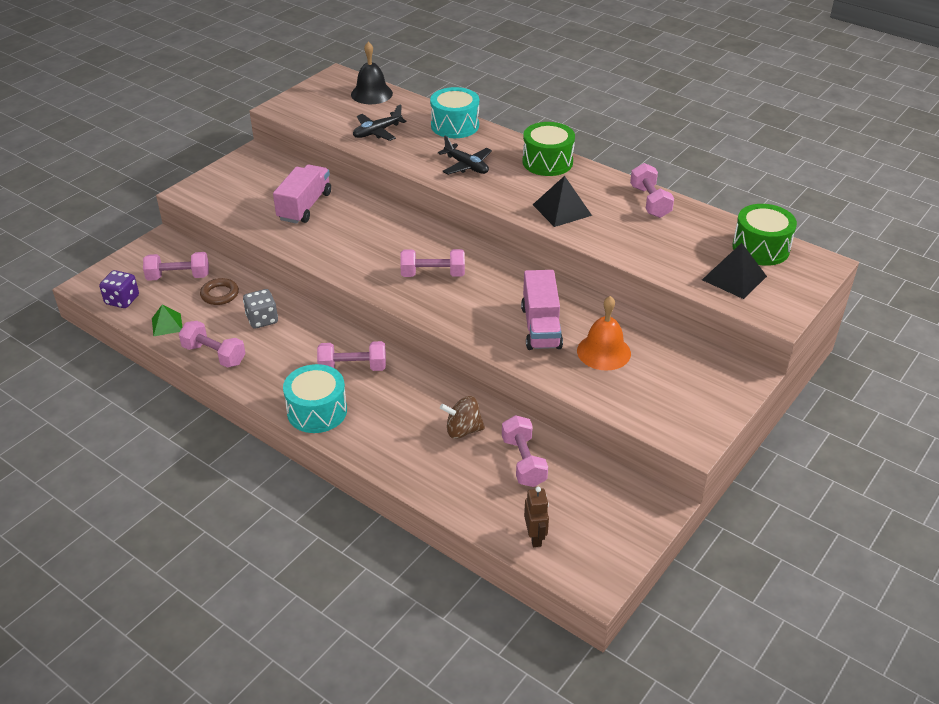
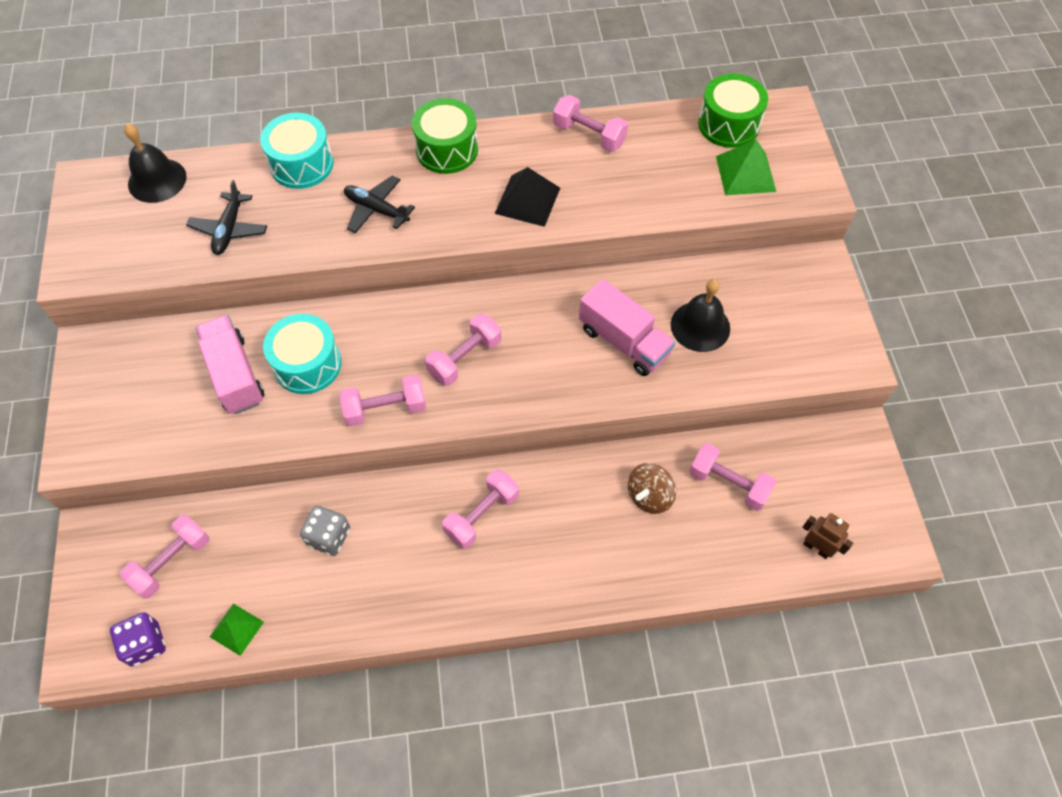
camera: 45 degrees left, 20 degrees up
(214, 355) = (333, 620): pink dumbbell -> pink dumbbell (386, 409)
(220, 294) = (246, 545): brown ring -> none
(317, 411) = (508, 591): turquoise drum -> turquoise drum (307, 364)
(466, 166) = (376, 210): black plane -> black plane turned 150 degrees counterclockwise
(603, 352) = (700, 326): orange bell -> black bell
(734, 278) = (745, 173): black pyramid -> green pyramid

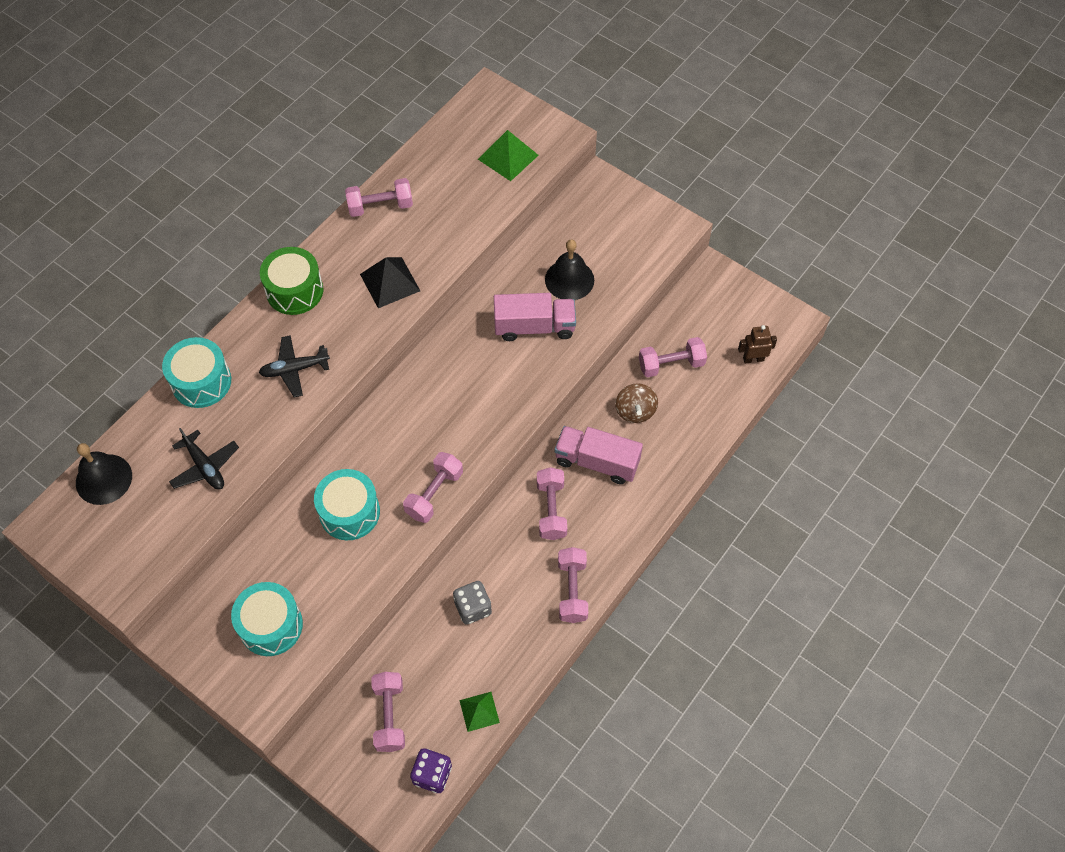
camera: 45 degrees left, 0 degrees up
(154, 400) = (271, 625): none -> turquoise drum
(235, 375) = (308, 561): pink truck -> pink truck (597, 462)
(465, 358) = (448, 420): pink dumbbell -> pink dumbbell (572, 590)
(728, 124) = (463, 131): green drum -> none

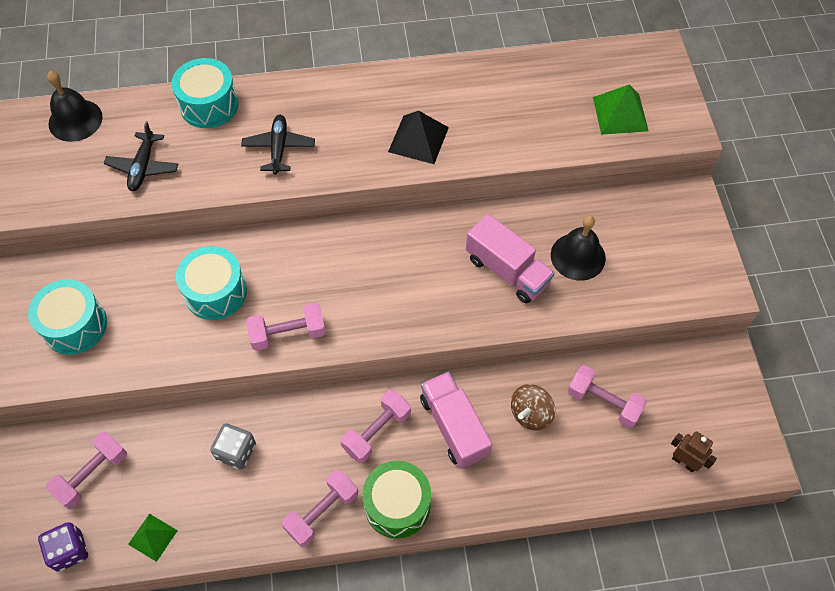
camera: 45 degrees right, 0 degrees up
(294, 290) = (343, 91): green drum -> green drum (397, 505)
(294, 369) = (279, 148): black plane -> black plane turned 60 degrees clockwise
(380, 206) = (475, 77): pink dumbbell -> none

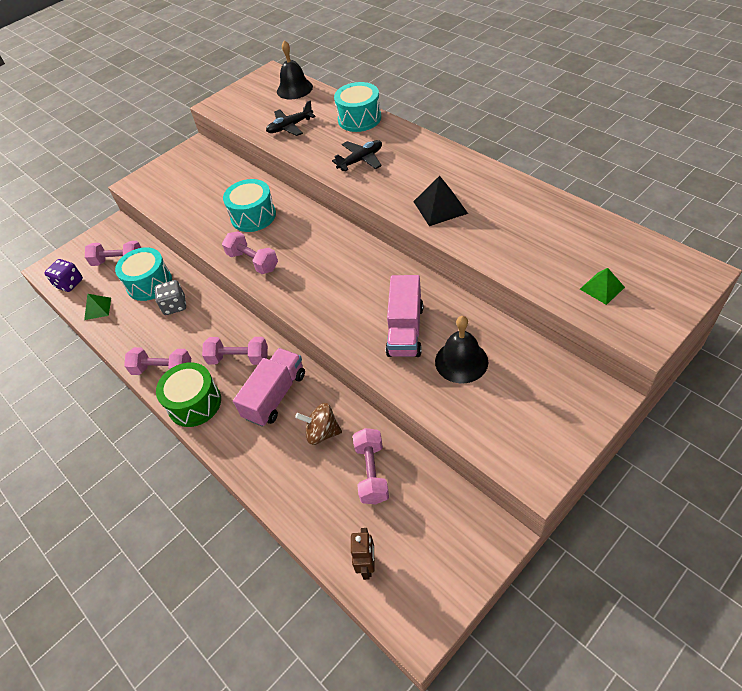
camera: 60 degrees right, 10 degrees down
(75, 325) = (185, 184): turquoise drum -> turquoise drum (149, 283)
(620, 114) = (602, 288): green pyramid -> green pyramid, size x0.65

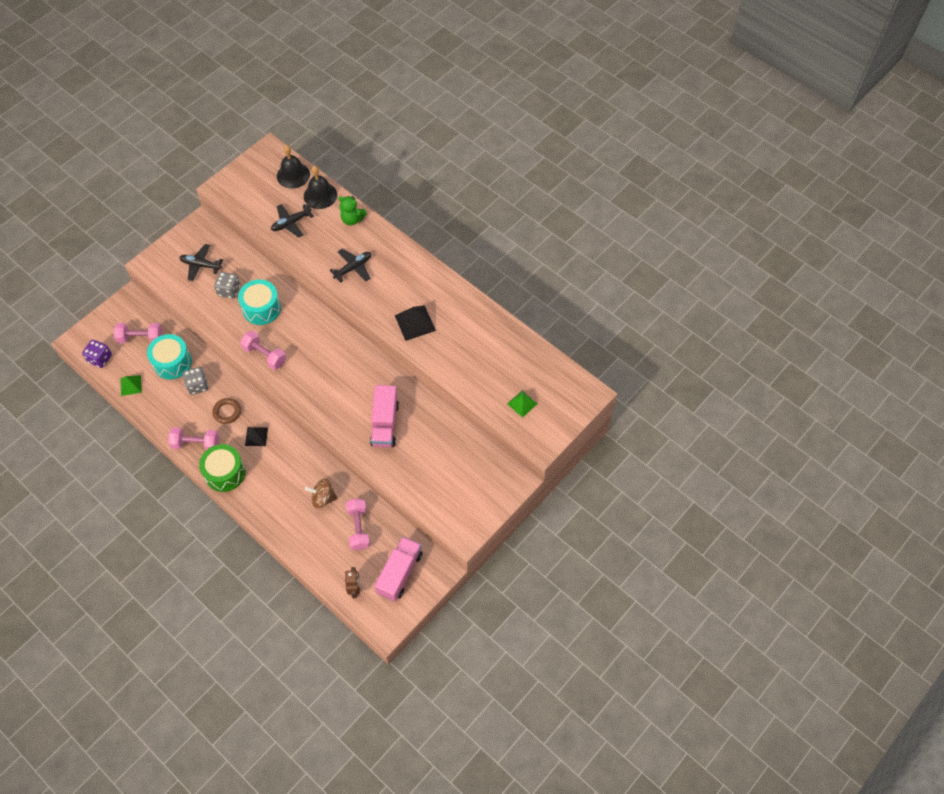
camera: 10 degrees left, 10 degrees up
(190, 181) = (201, 265): none -> black plane
(206, 332) = (227, 412): none -> brown ring
(218, 202) = (229, 290): none -> grey dice
(239, 358) = (256, 436): pink dumbbell -> black pyramid
(275, 396) = (287, 468): pink truck -> pink truck (399, 573)
(359, 119) = (352, 219): turquoise drum -> green teddy bear
(461, 361) = (423, 451): black bell -> black bell (320, 195)

